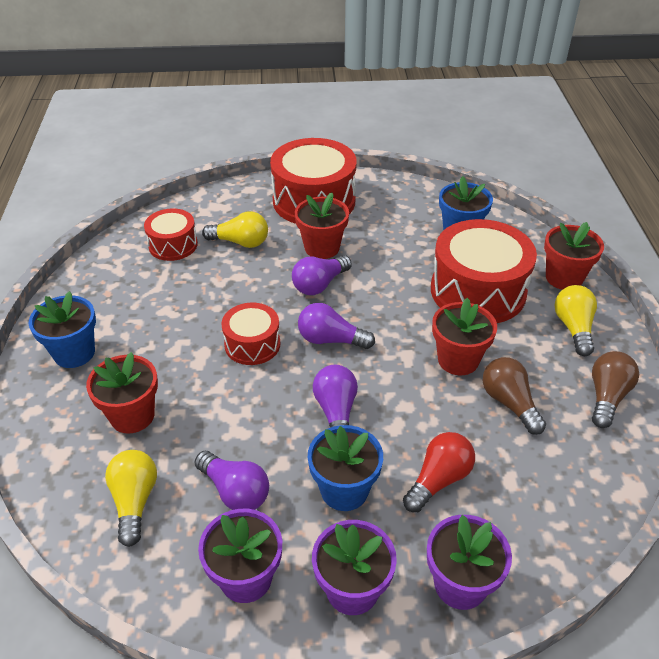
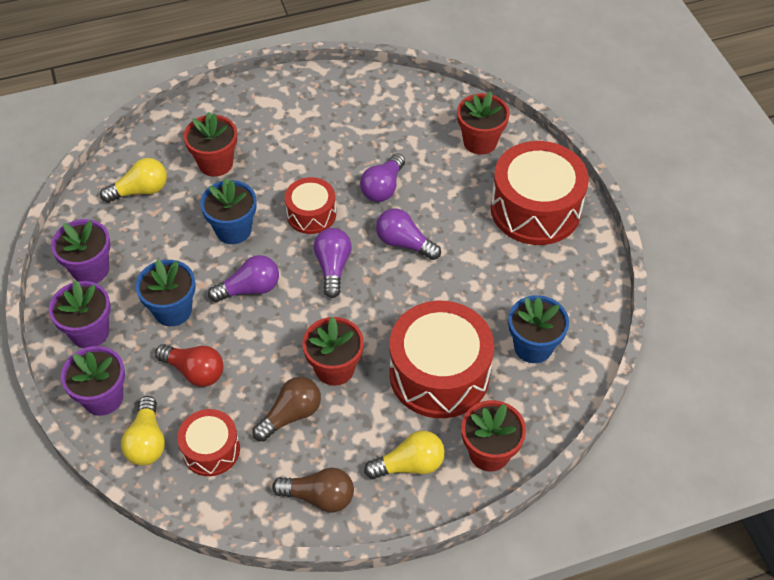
camera: 75 degrees right, 10 degrees up
(74, 353) = (270, 107): blue flower pot -> blue flower pot (233, 230)
(173, 245) = (421, 123): red drum -> red drum (211, 450)
(235, 491) = (159, 244): purple light bulb -> purple light bulb (383, 187)
(240, 242) = (444, 169): yellow light bulb -> yellow light bulb (147, 441)
(322, 248) = (460, 233): red flower pot -> red flower pot (480, 142)

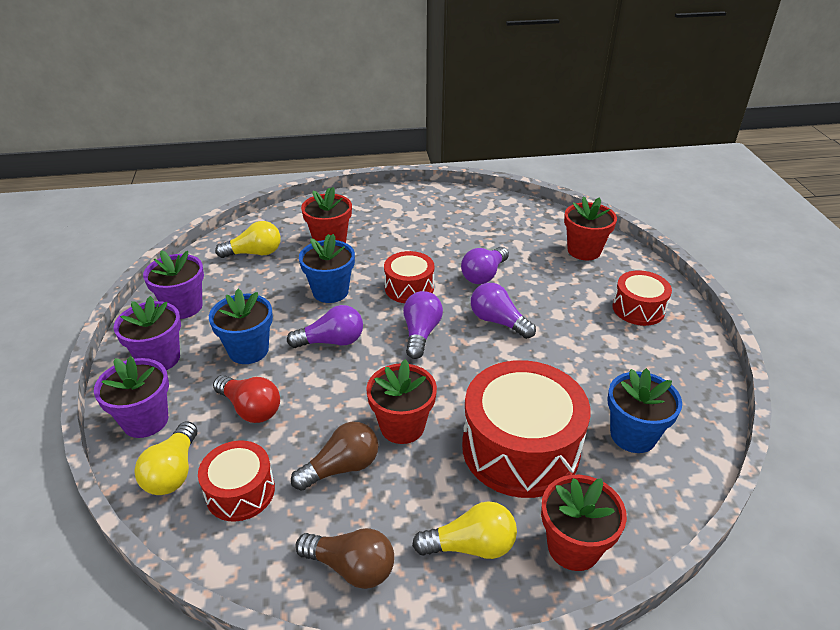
camera: 10 degrees right, 15 degrees down
(535, 209) = (638, 309): red drum -> red drum, size x0.55

